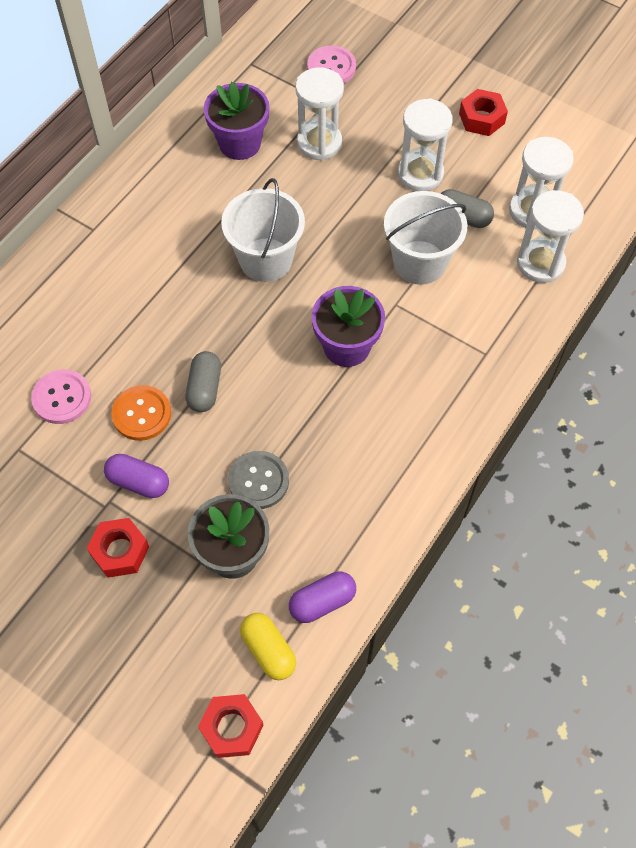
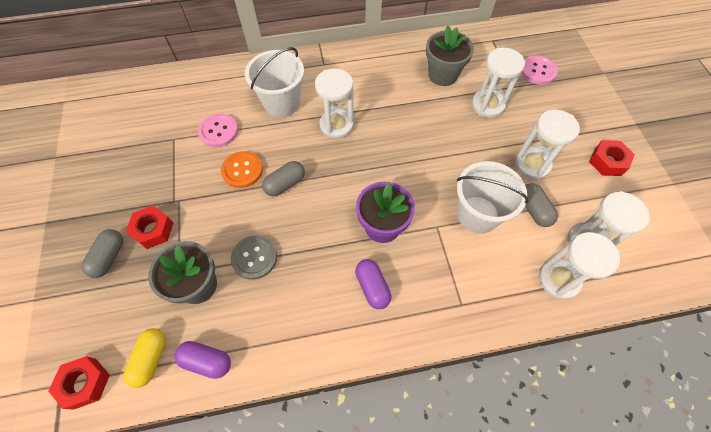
camera: 45 degrees right, 0 degrees up
(106, 616) = (109, 257): none -> grey capsule
(138, 482) = (201, 203): purple capsule -> purple capsule (372, 287)
(187, 286) = (336, 125): none -> white hourglass
(240, 143) = (442, 75): purple flower pot -> grey flower pot
(266, 260) = (390, 143): white bucket -> white bucket (281, 103)

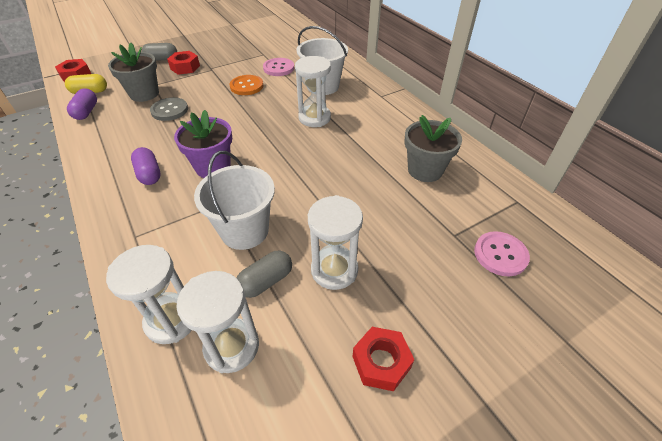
camera: 70 degrees right, 15 degrees down
(285, 184) = (241, 107): grey capsule -> none
(372, 287) = (149, 174): purple capsule -> purple capsule turned 75 degrees counterclockwise
(487, 105) = (405, 214): white hourglass -> none

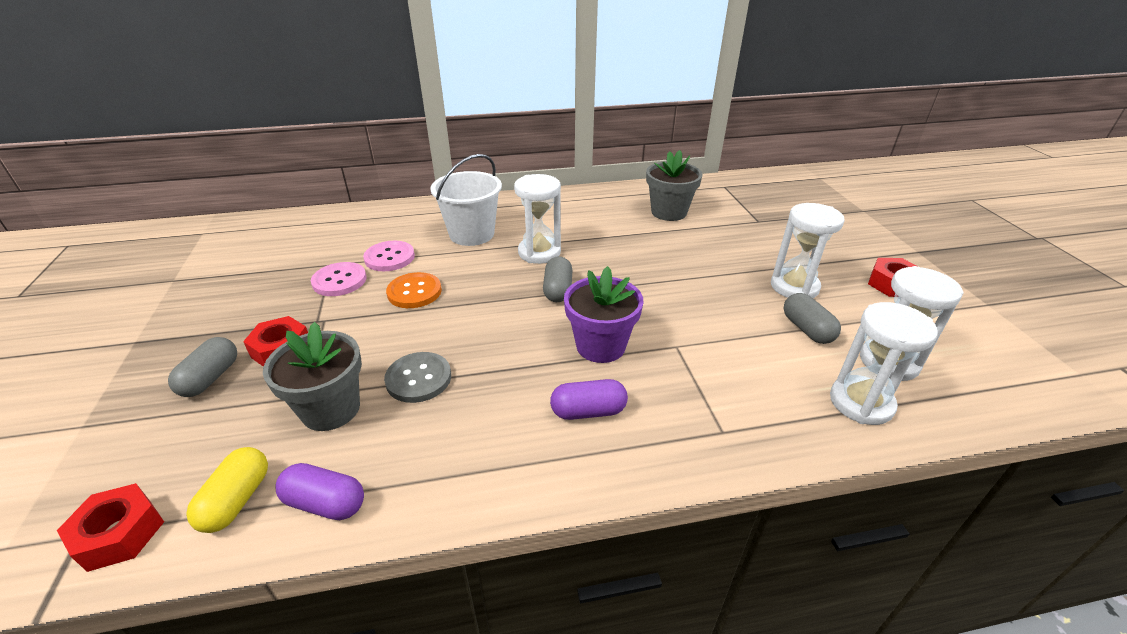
camera: 70 degrees left, 10 degrees down
(244, 231) = (731, 334): white bucket -> none
(270, 136) = (558, 290): none -> grey capsule
(500, 254) = (783, 209): pink button -> pink button (339, 281)

